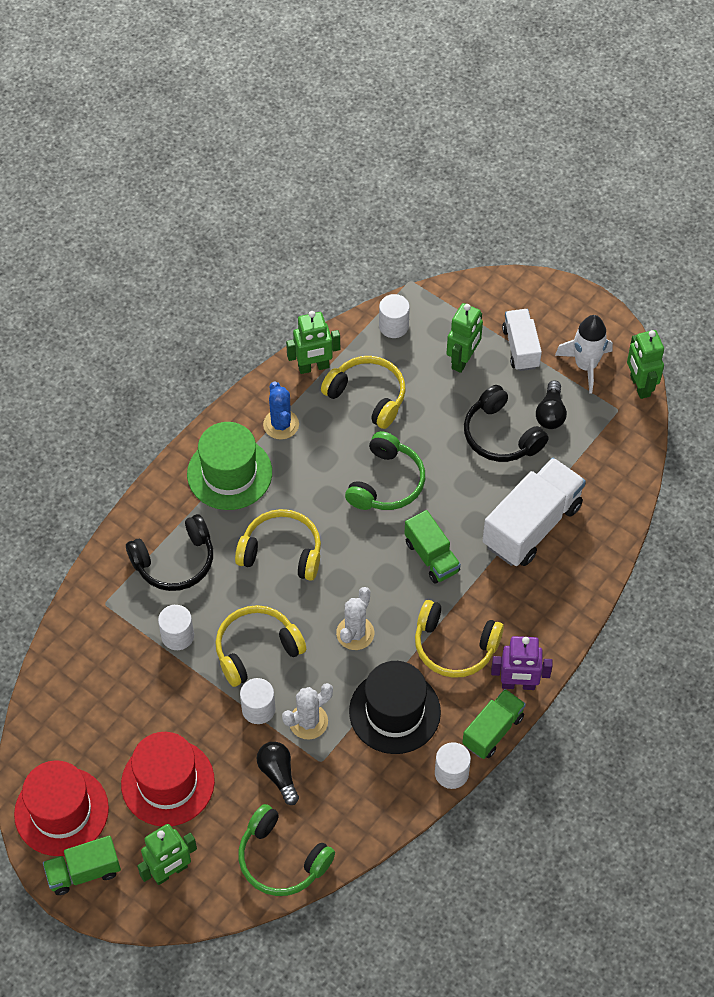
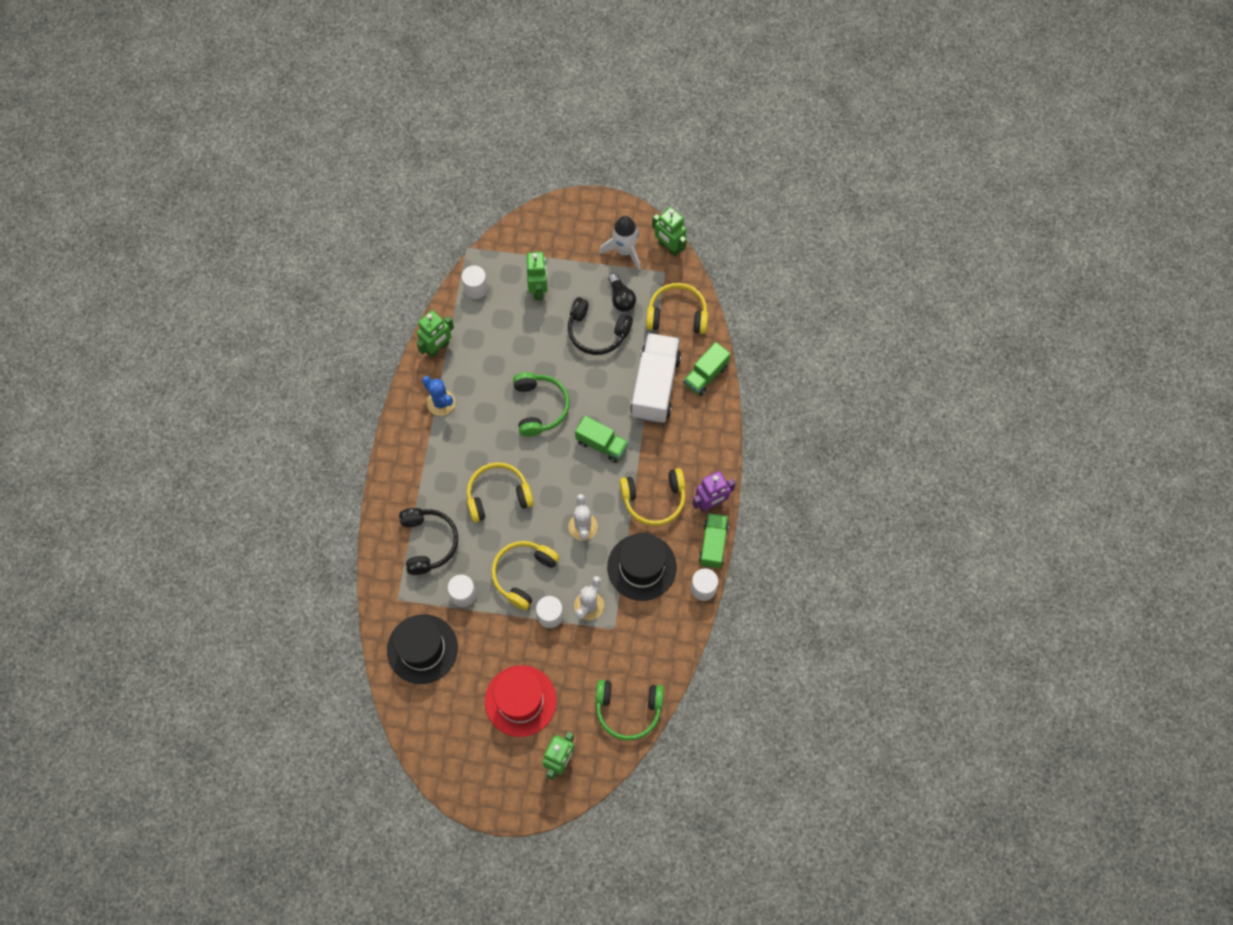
camera: 30 degrees left, 10 degrees up
(61, 811) = (460, 761): red hat -> none
(84, 872) = (502, 794): green truck -> green truck (705, 375)
(97, 669) = (422, 649): none -> black hat
(175, 562) = (428, 542): black headphones -> black headphones turned 45 degrees counterclockwise
(229, 473) = (427, 457): green hat -> none
(278, 774) = (591, 653): black light bulb -> none
(368, 396) = (489, 350): yellow headphones -> yellow headphones (677, 314)
(521, 348) = (573, 260): white truck -> none

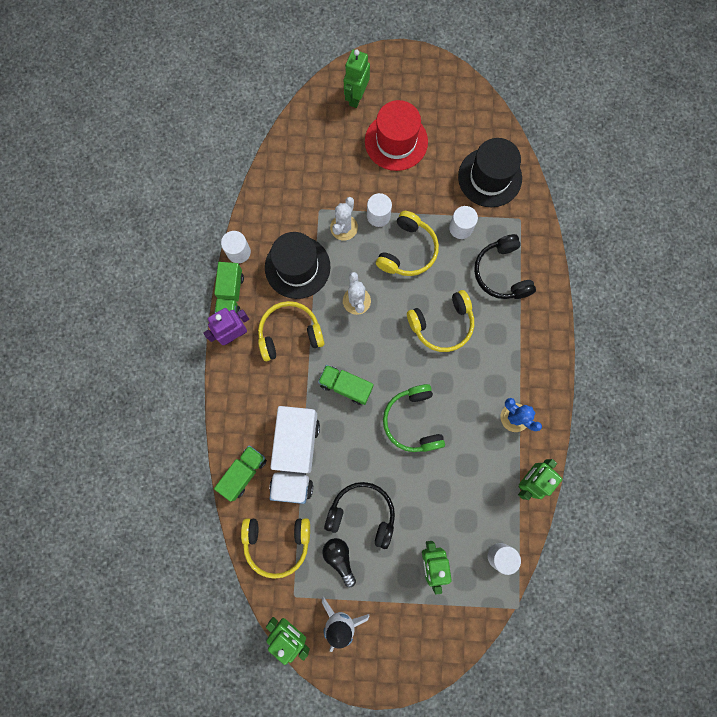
camera: 175 degrees right, 10 degrees up
(628, 710) = (301, 141): green headphones -> none

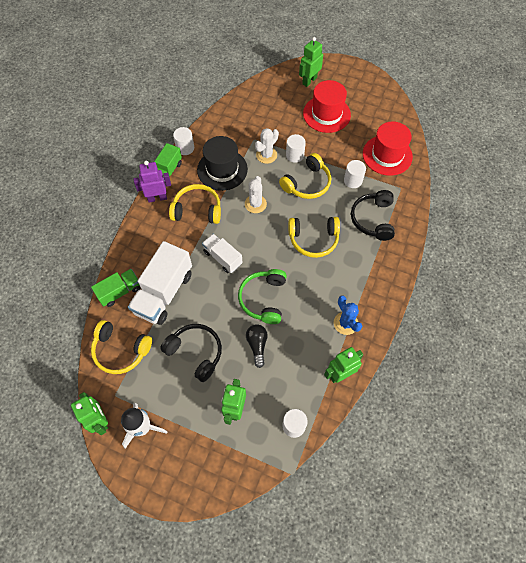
camera: 20 degrees right, 15 degrees down
(339, 558) = (163, 379): black light bulb -> black light bulb (257, 345)
(346, 386) = (222, 258): green truck -> white truck
(489, 177) = (387, 155): black hat -> red hat

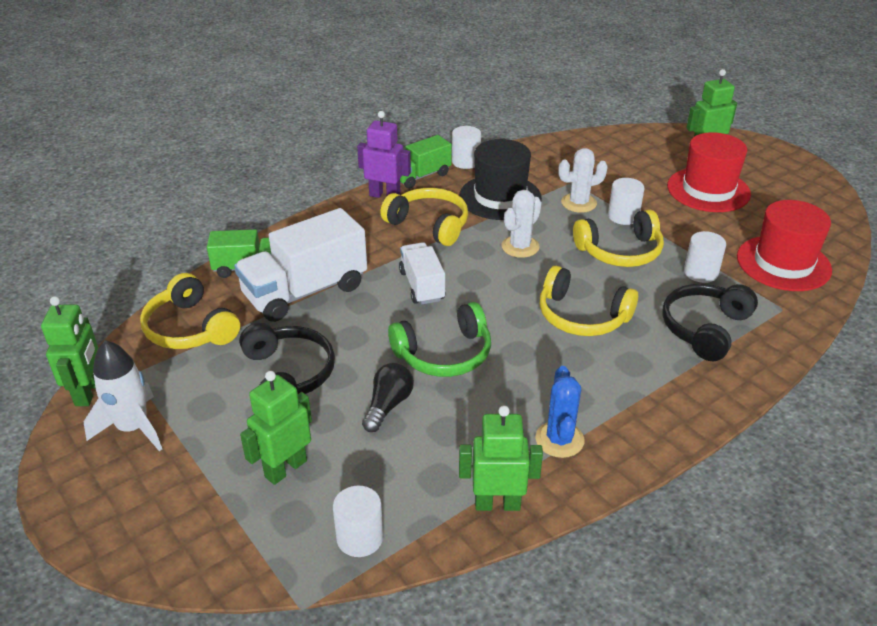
camera: 30 degrees right, 25 degrees down
(263, 299) = (444, 354): green headphones -> green headphones turned 150 degrees counterclockwise

